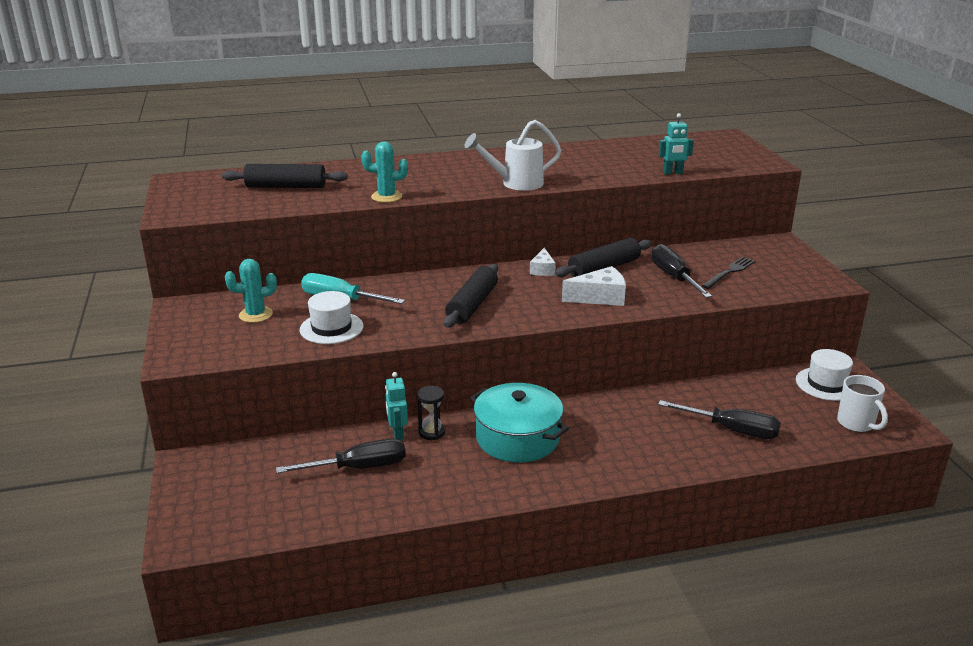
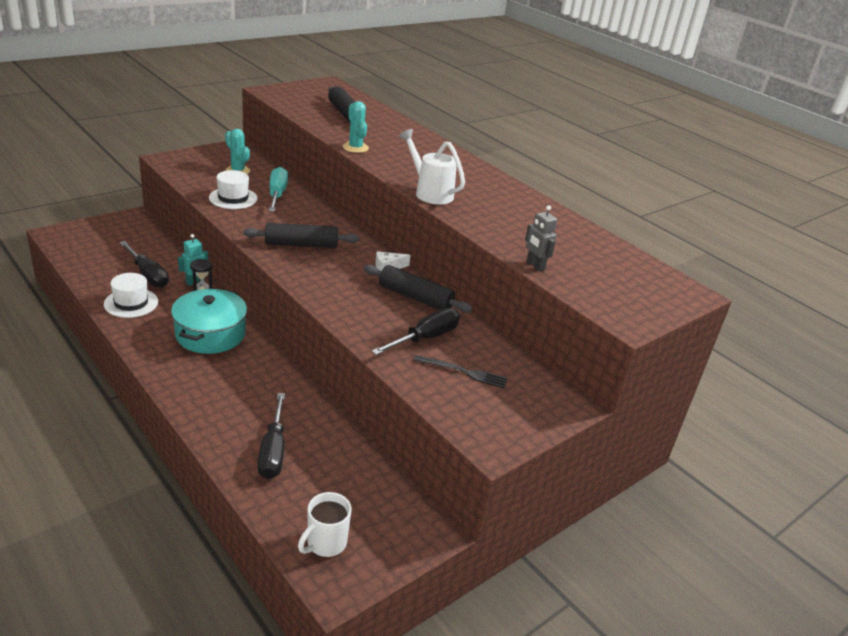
camera: 60 degrees right, 5 degrees up
(600, 297) = (353, 301): white cheese -> none
(673, 173) = (535, 265): turquoise robot -> grey robot
(826, 384) = (396, 516): white hat -> white hat (131, 303)

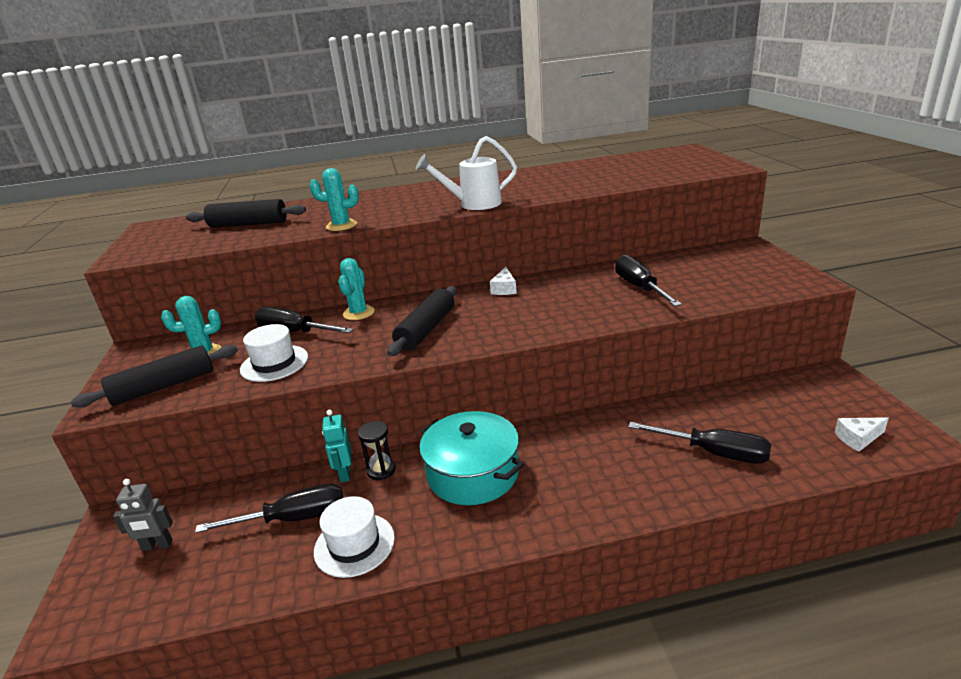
camera: 55 degrees left, 5 degrees down
(277, 194) = (294, 332): turquoise screwdriver -> black screwdriver
(316, 211) = (358, 313): none -> turquoise cactus
(325, 543) = (858, 438): white mug -> white cheese
(415, 297) = (567, 283): black rolling pin -> black rolling pin (164, 386)
(463, 372) = (698, 279): black fork -> none
(535, 265) = (633, 183): grey robot -> grey robot (157, 546)

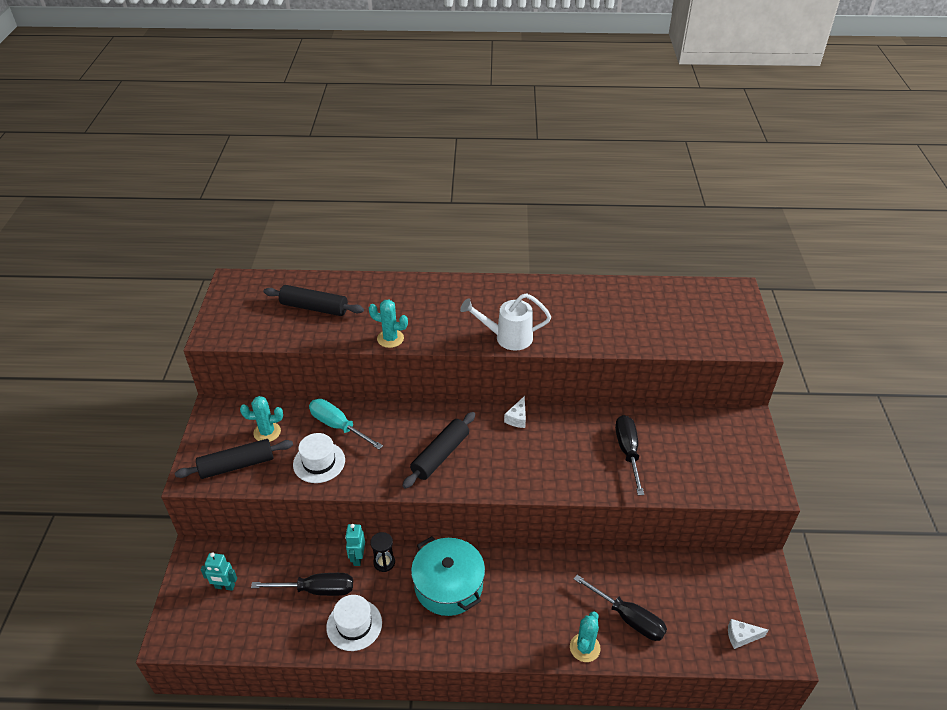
camera: 10 degrees right, 15 degrees up
(157, 546) = (225, 586): grey robot -> turquoise robot
(294, 332) = (337, 426): black screwdriver -> turquoise screwdriver
(358, 313) = (392, 415): turquoise cactus -> turquoise cactus (585, 648)

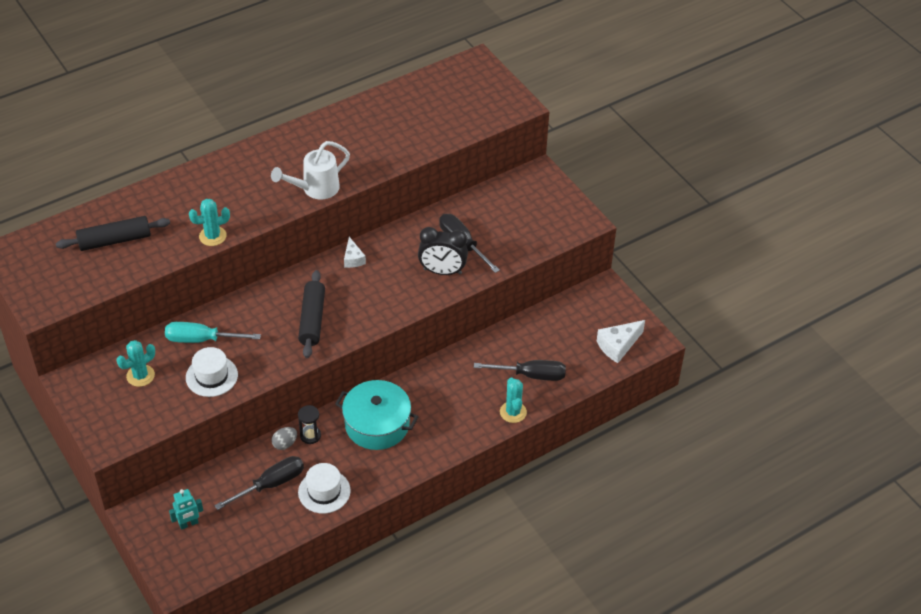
camera: 35 degrees left, 5 degrees up
(237, 465) = (139, 414): black rolling pin -> none
(357, 558) = (285, 444): turquoise robot -> grey egg
(590, 469) = (442, 271): none -> black clock
(741, 636) = (618, 345): white cheese -> white cheese, size x1.58

